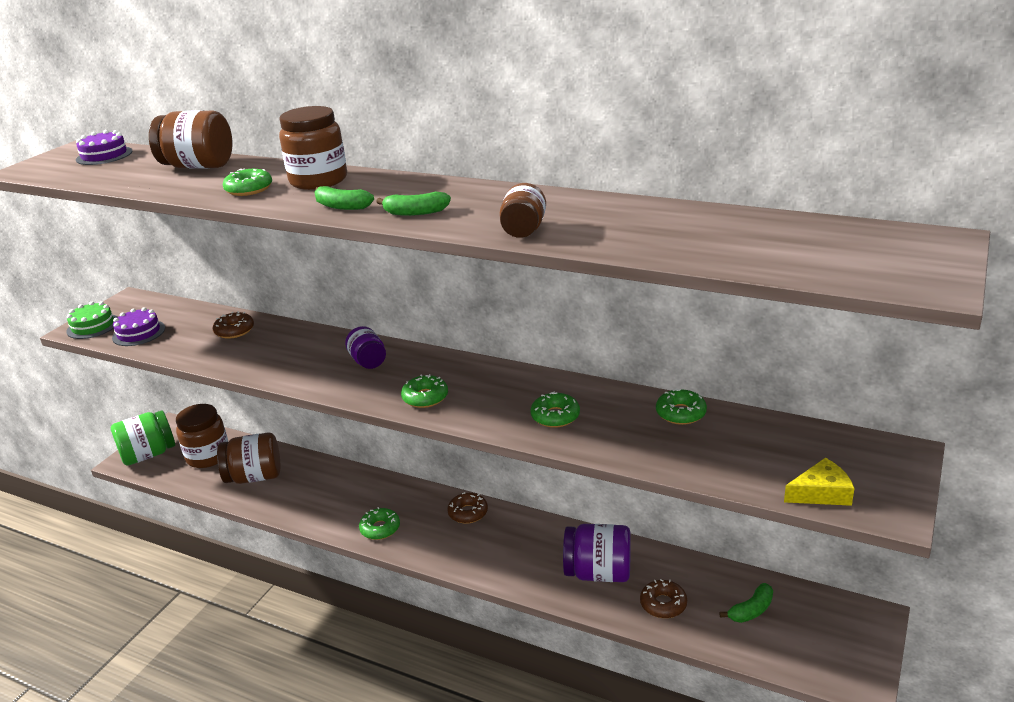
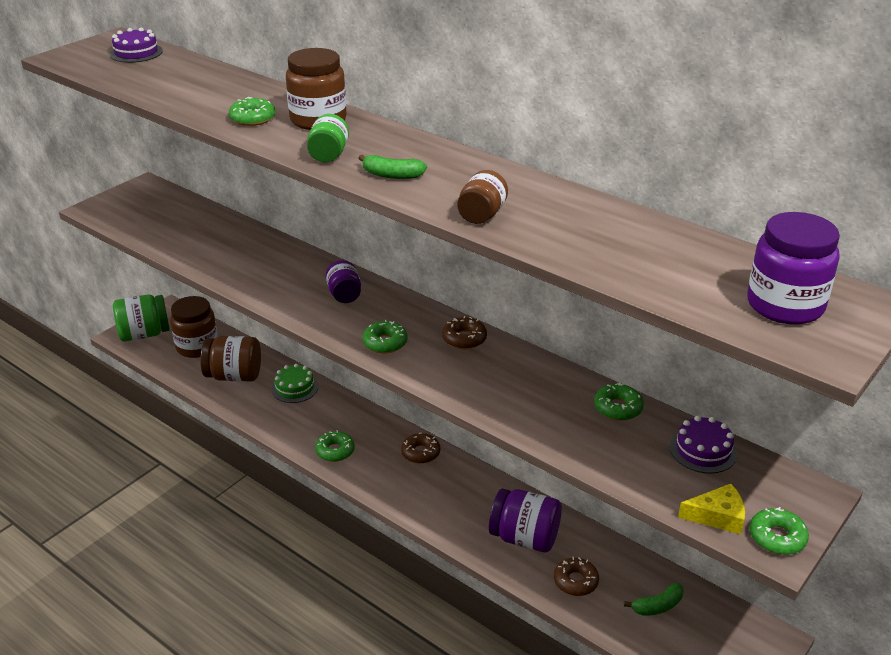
camera: 10 degrees right, 5 degrees up
(93, 326) = (107, 208): green cake -> green cake (294, 388)
(139, 333) = (146, 223): purple cake -> purple cake (703, 450)
(198, 166) = (216, 82): brown jar -> none
(234, 331) = (232, 238): brown donut -> brown donut (464, 339)
(342, 206) = (328, 155): green banana -> green jar
(555, 416) = (498, 387): green donut -> green donut (777, 537)
(864, 254) = (785, 305): none -> purple jar

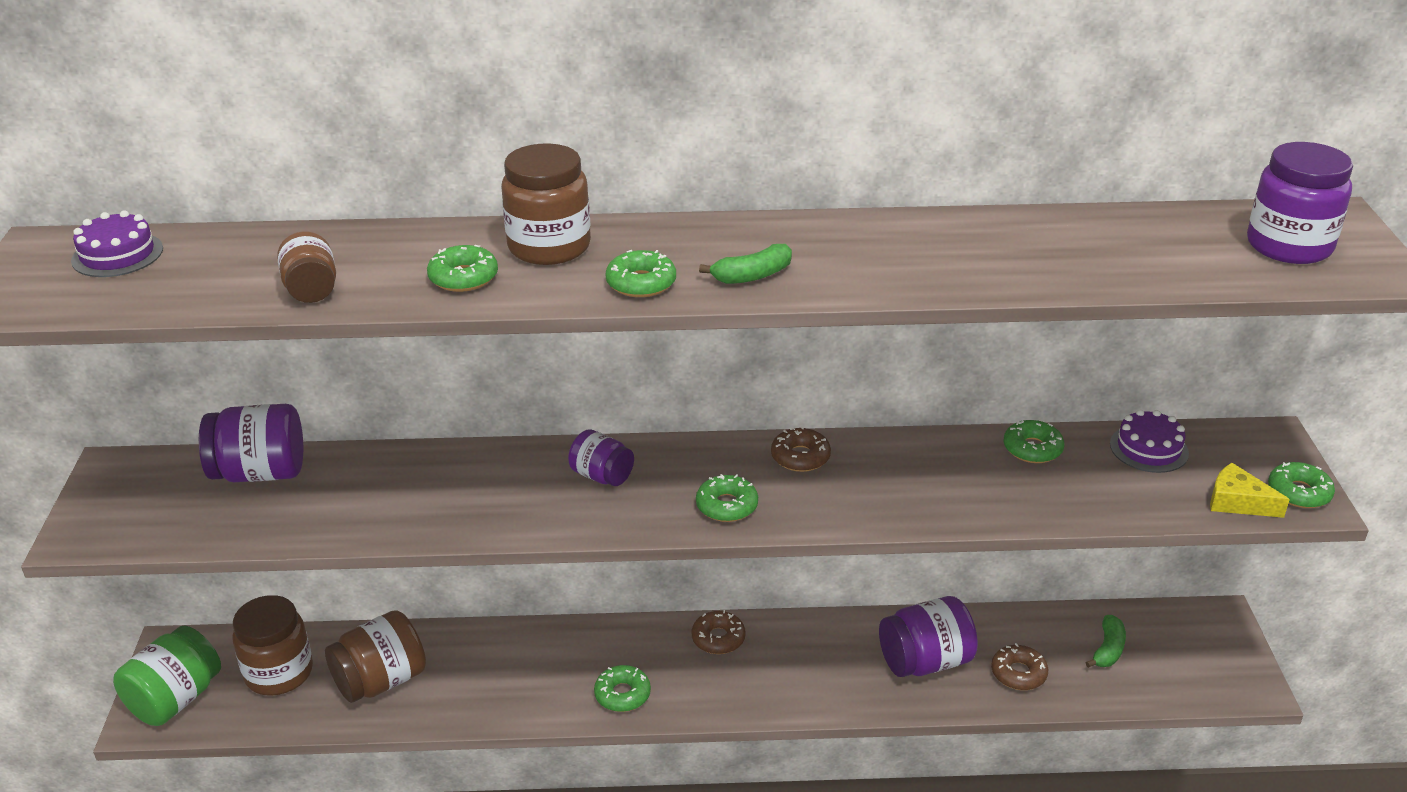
camera: 40 degrees left, 0 degrees up
(197, 216) = (260, 473): none -> purple jar
(294, 388) = (479, 650): green cake -> none
(328, 155) = (641, 283): green jar -> green donut
(482, 215) = (917, 278): brown jar -> brown jar (311, 290)
(717, 516) = (1237, 502): yellow cheese -> yellow cheese turned 105 degrees counterclockwise

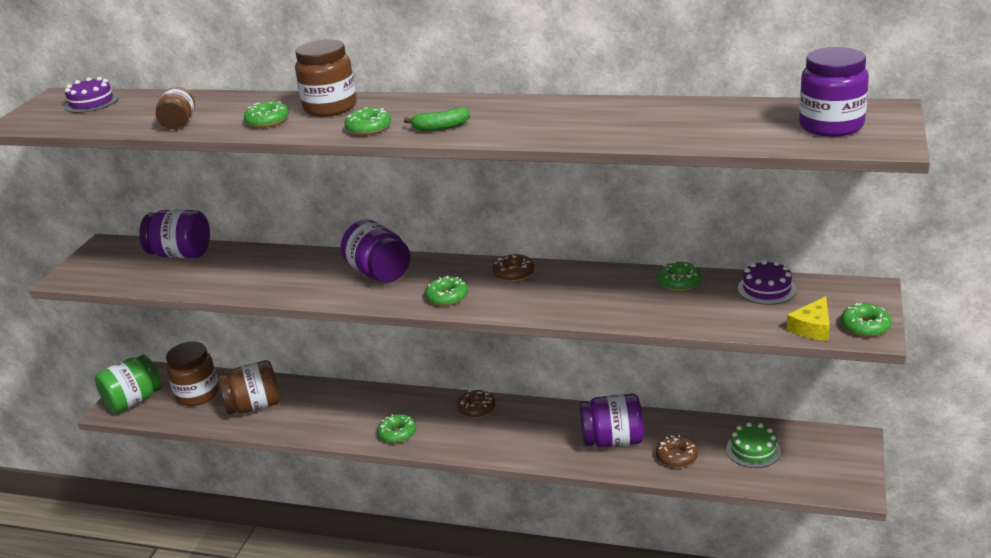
camera: 20 degrees right, 5 degrees down
(602, 476) = (379, 273): purple jar -> purple jar, size x1.65
(1108, 649) = (753, 450): green banana -> green cake
(1237, 502) = (812, 327): yellow cheese -> yellow cheese turned 105 degrees counterclockwise

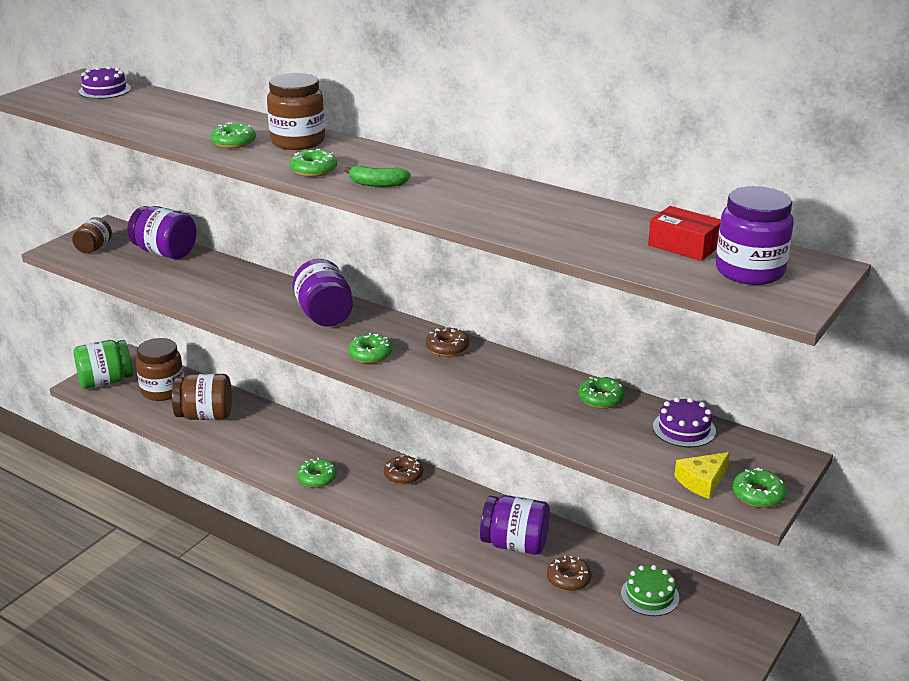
camera: 15 degrees right, 0 degrees up
(179, 123) = (158, 127): brown jar -> brown jar (94, 248)
(758, 118) = (684, 246): none -> red box

